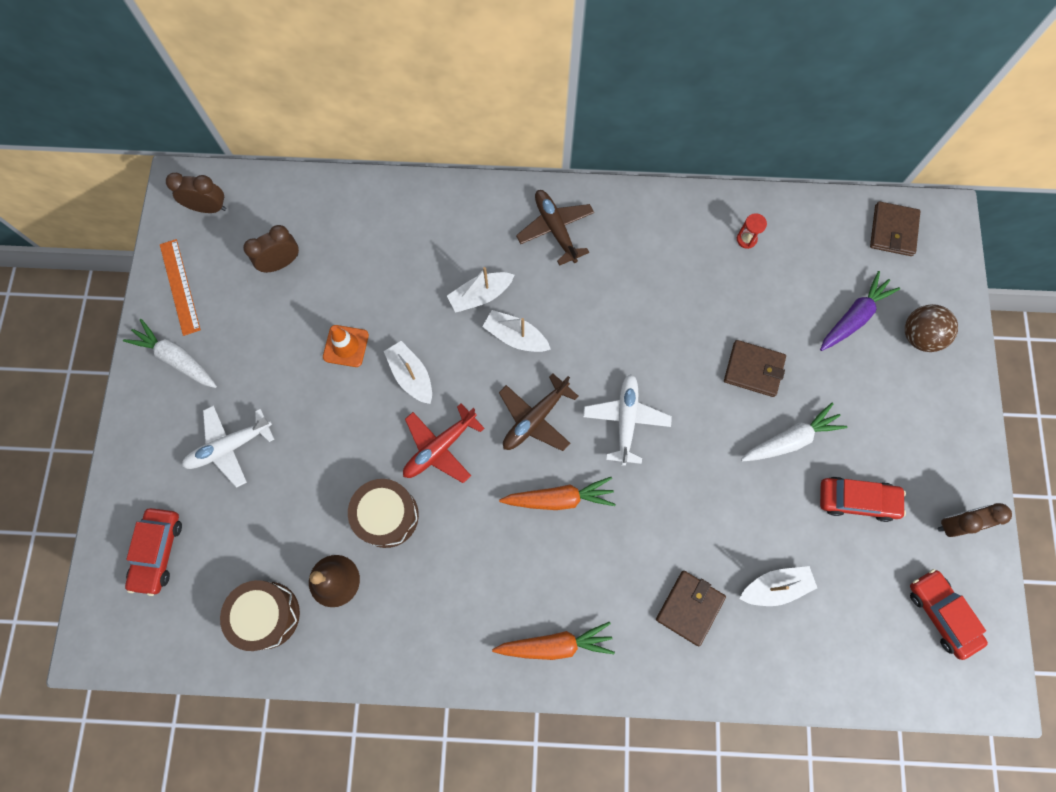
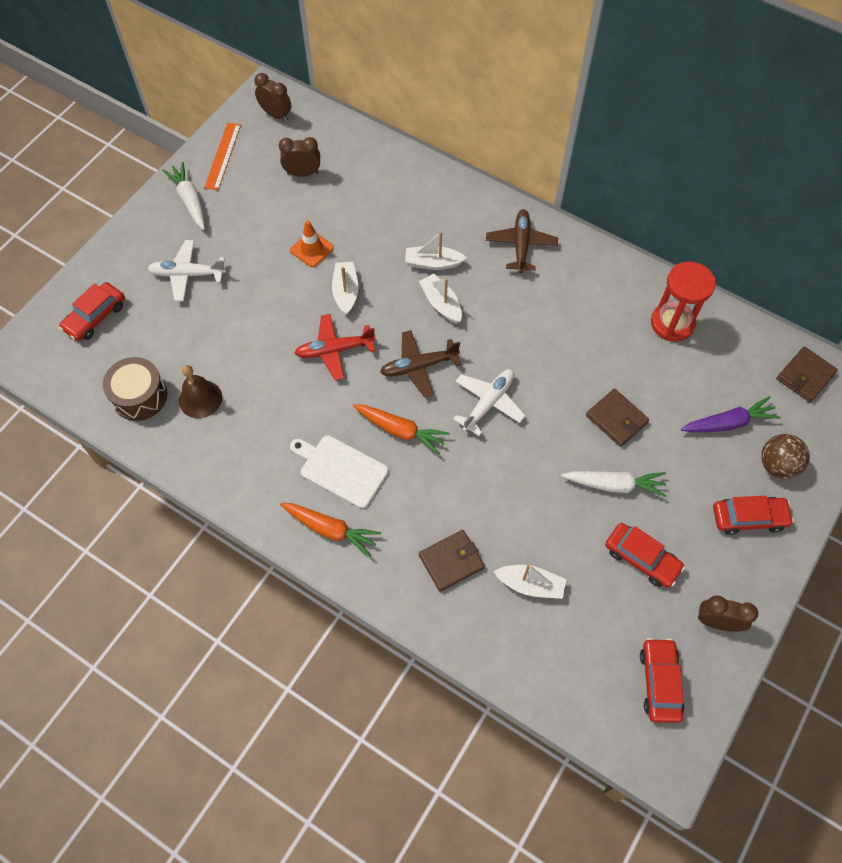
camera: 30 degrees right, 10 degrees down
(387, 516) = (266, 376): brown drum -> none
(526, 575) = (341, 470): none -> white cutting board
(746, 239) = (672, 323): red hourglass -> red hourglass, size x2.33
(924, 404) = (749, 518): none -> red car

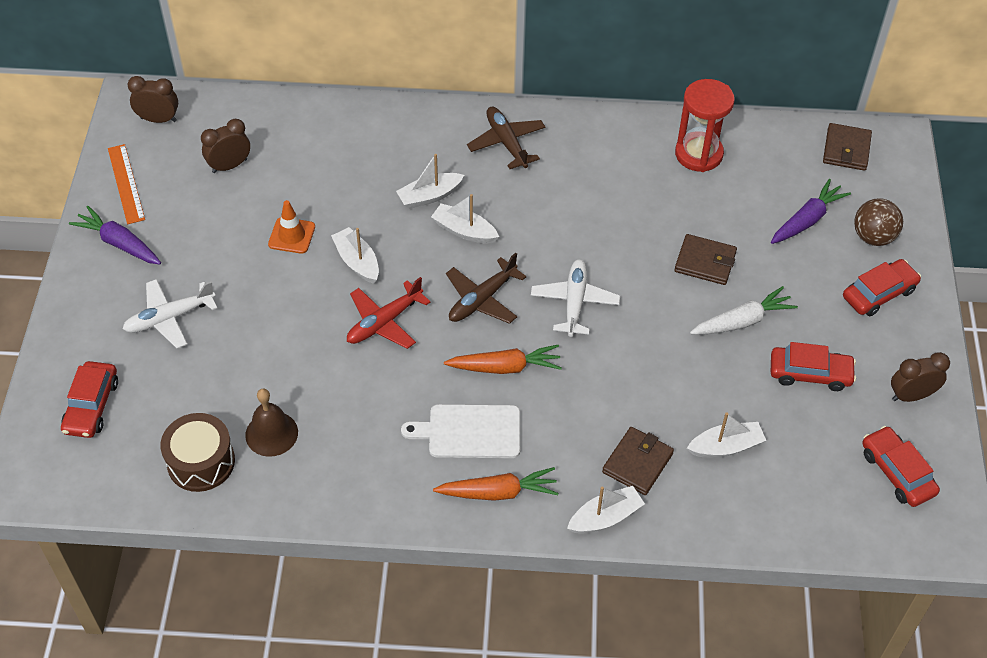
camera: 30 degrees left, 10 degrees down
(189, 200) = (119, 243): white carrot -> purple carrot
(397, 593) = (605, 517): none -> white boat

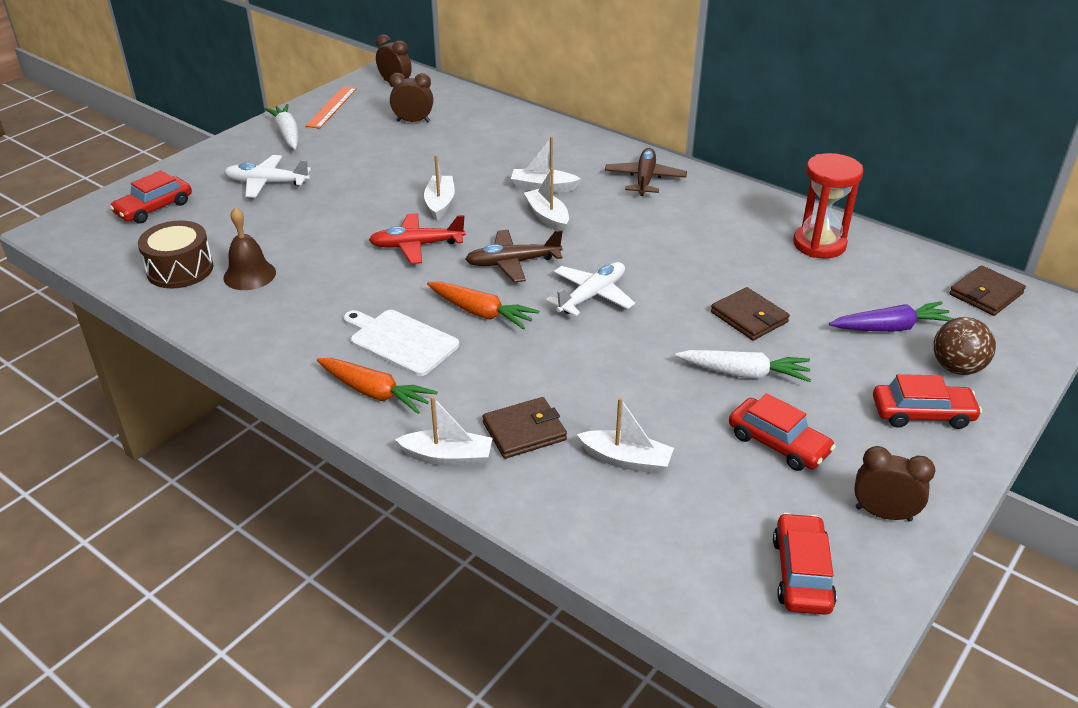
camera: 35 degrees right, 15 degrees down
(119, 243) = (287, 134): purple carrot -> white carrot
(292, 235) = (409, 172): orange traffic cone -> none

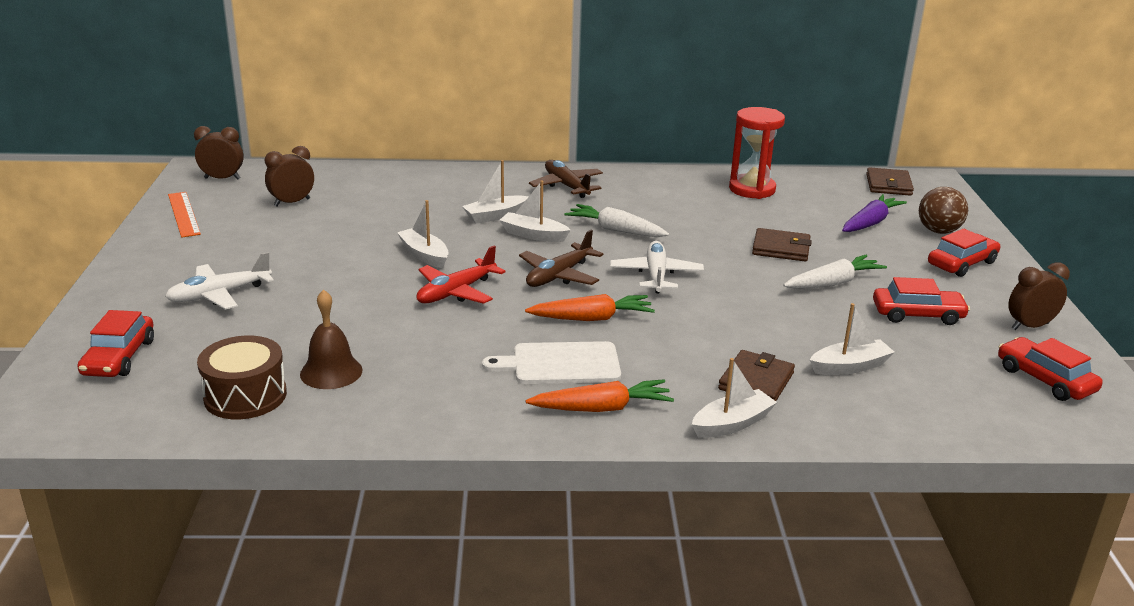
camera: 40 degrees left, 10 degrees down
(287, 134) = (170, 249): white carrot -> white carrot (615, 230)

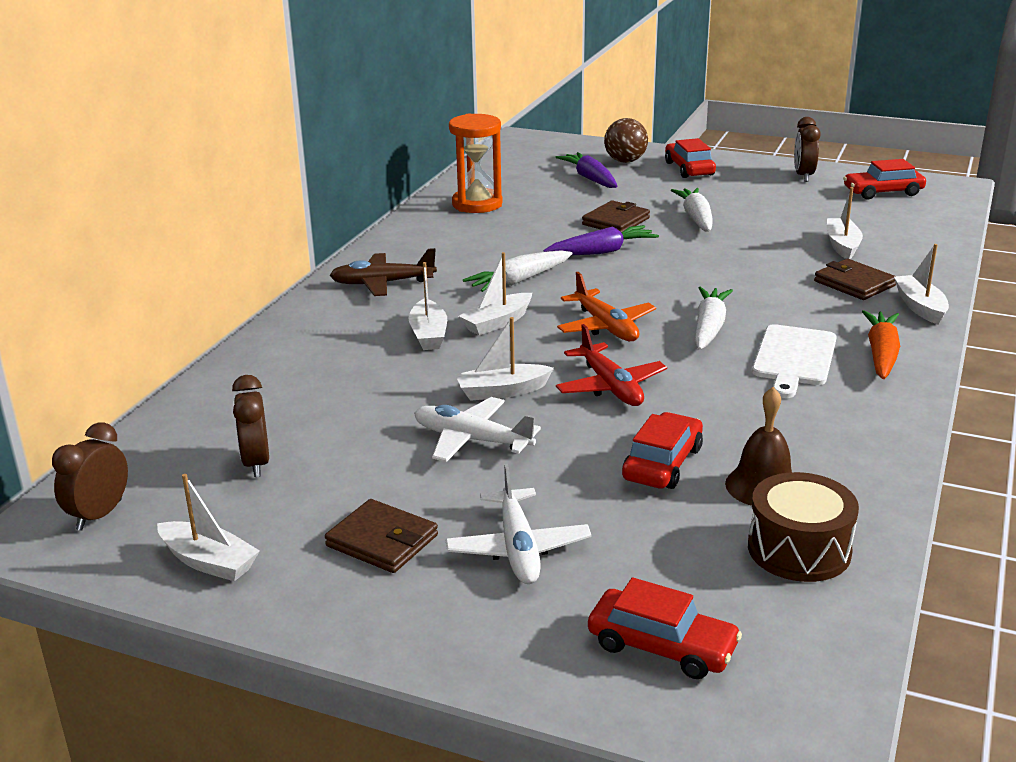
camera: 65 degrees left, 0 degrees up
(183, 214) = (209, 562): orange ruler -> white boat
(559, 275) = (606, 327): brown plane -> orange plane
(592, 318) = (709, 327): orange carrot -> white carrot
(656, 275) = (635, 282): white plane -> white plane (471, 440)
(706, 252) = (602, 251): none -> purple carrot
(752, 189) = (477, 204): red hourglass -> orange hourglass
(888, 185) = (518, 154): brown wallet -> brown wallet (382, 541)
(917, 314) = (768, 204): red car -> red car (662, 463)

